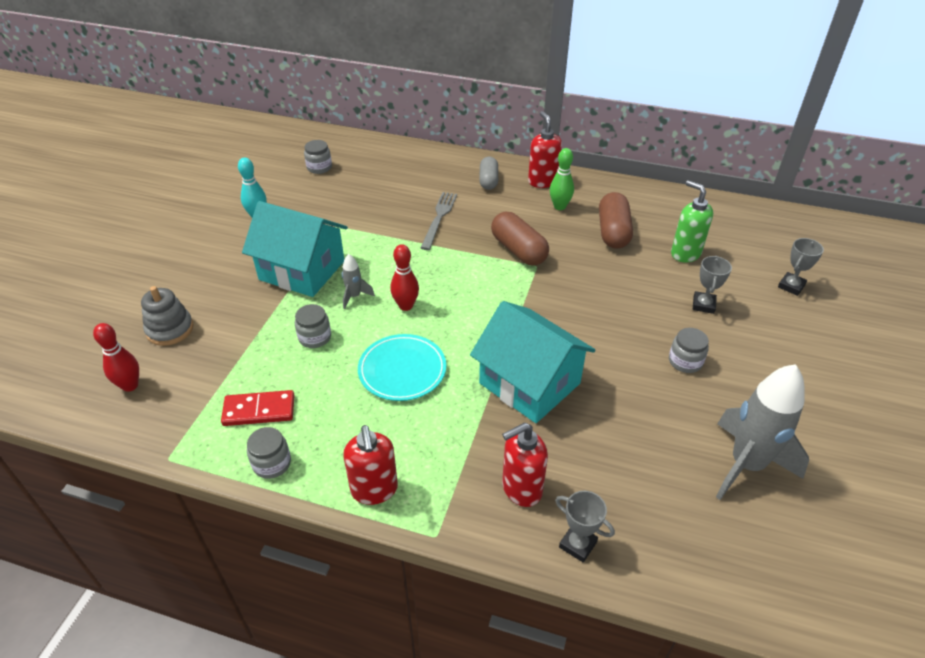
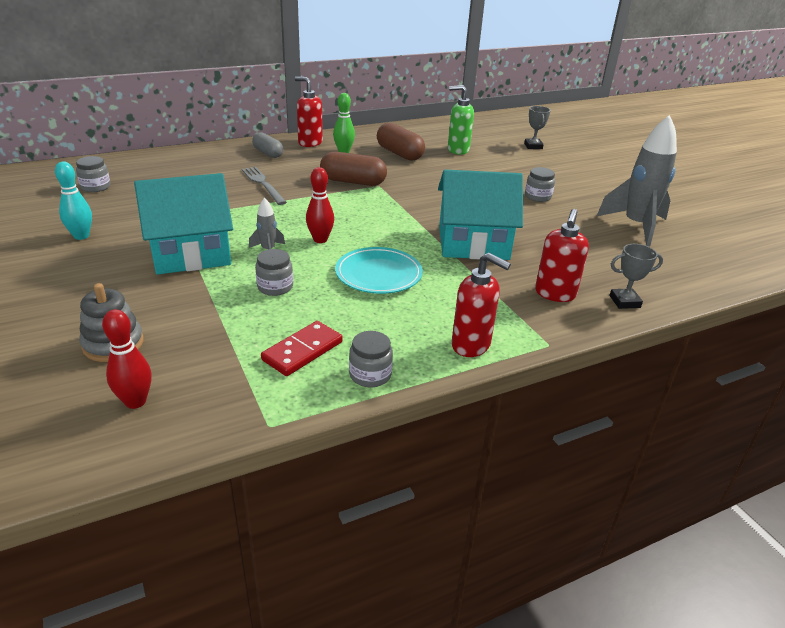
camera: 45 degrees left, 10 degrees down
(703, 305) = (505, 169): grey trophy -> none

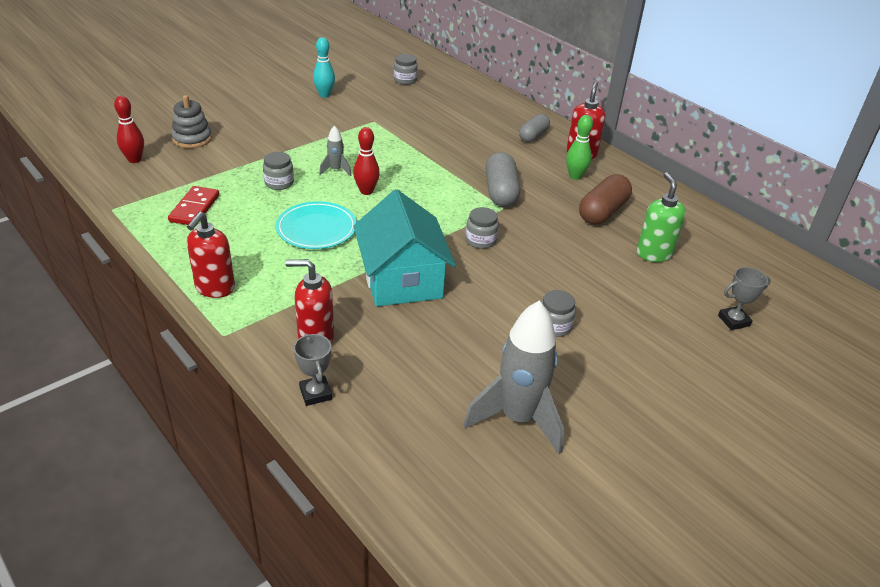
camera: 75 degrees right, 5 degrees up
(191, 253) = (317, 139): turquoise house -> none
(263, 184) = (460, 146): grey fork -> none
(302, 351) = (195, 208): red domino -> red domino turned 75 degrees clockwise
(353, 182) = (501, 192): brown capsule -> grey capsule
(370, 375) = (168, 241): grey jar -> grey jar (480, 240)

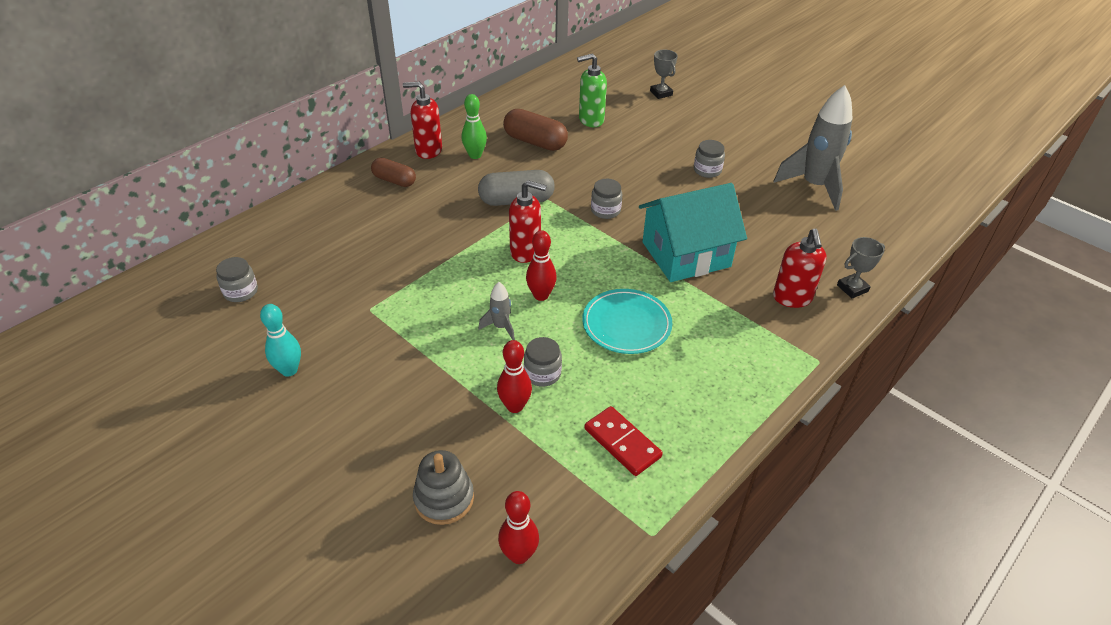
camera: 95 degrees left, 5 degrees up
(195, 208) = (622, 443): red domino -> red domino turned 45 degrees clockwise
(215, 288) = (759, 384): red soap dispenser -> red soap dispenser (526, 252)
(253, 169) = (515, 406): none -> red bowling pin
(533, 136) = (394, 180): grey capsule -> brown capsule

